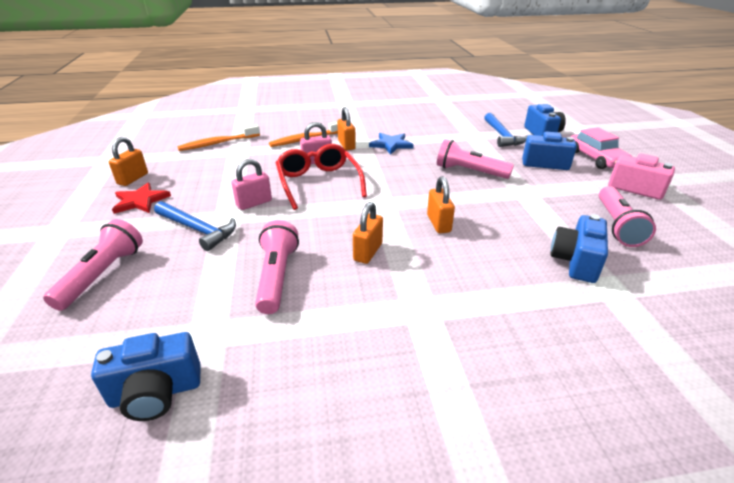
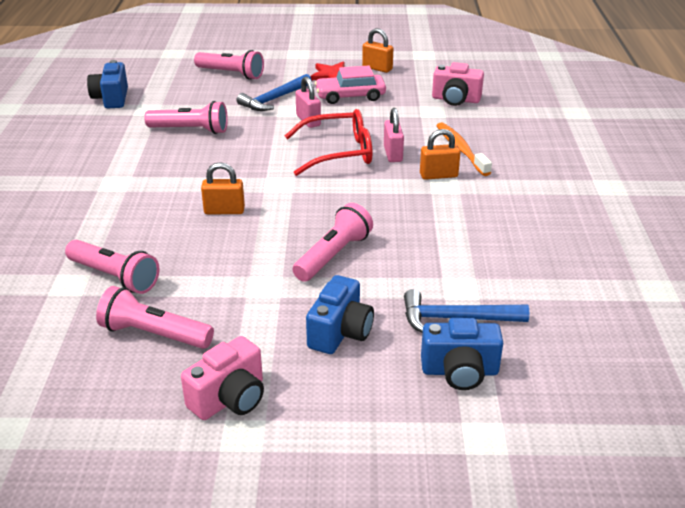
camera: 100 degrees right, 0 degrees up
(218, 143) = (456, 100): orange toothbrush -> pink camera
(368, 252) = (199, 168): orange padlock -> none
(391, 144) = (435, 208): blue star -> none
(575, 261) = (115, 277): blue camera -> pink flashlight
(596, 158) = (341, 399): pink car -> pink car (350, 96)

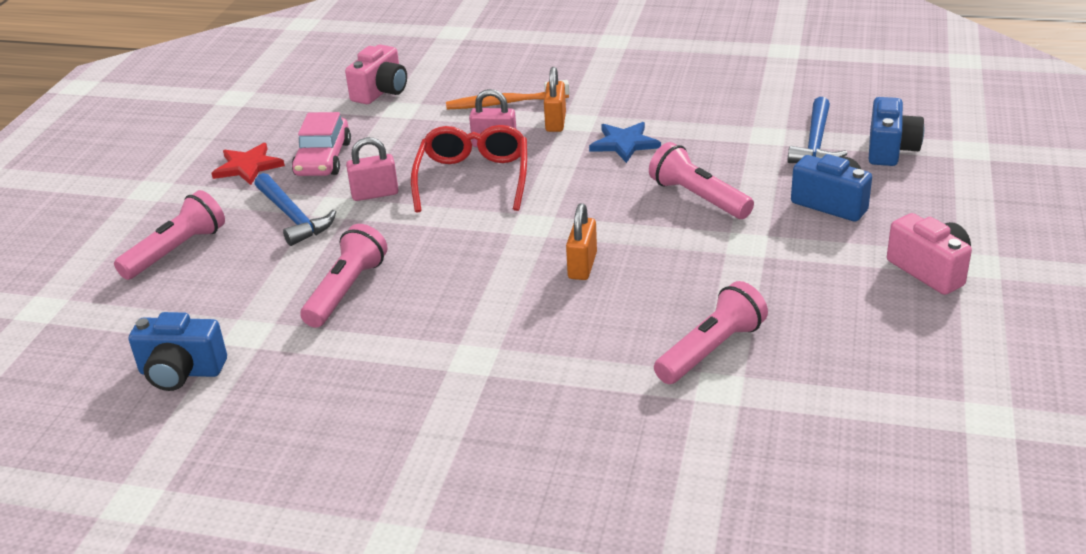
camera: 75 degrees left, 0 degrees up
(154, 334) = (827, 318): pink flashlight -> none
(377, 68) = (252, 133): orange padlock -> none
(414, 211) = (624, 143): none -> blue star

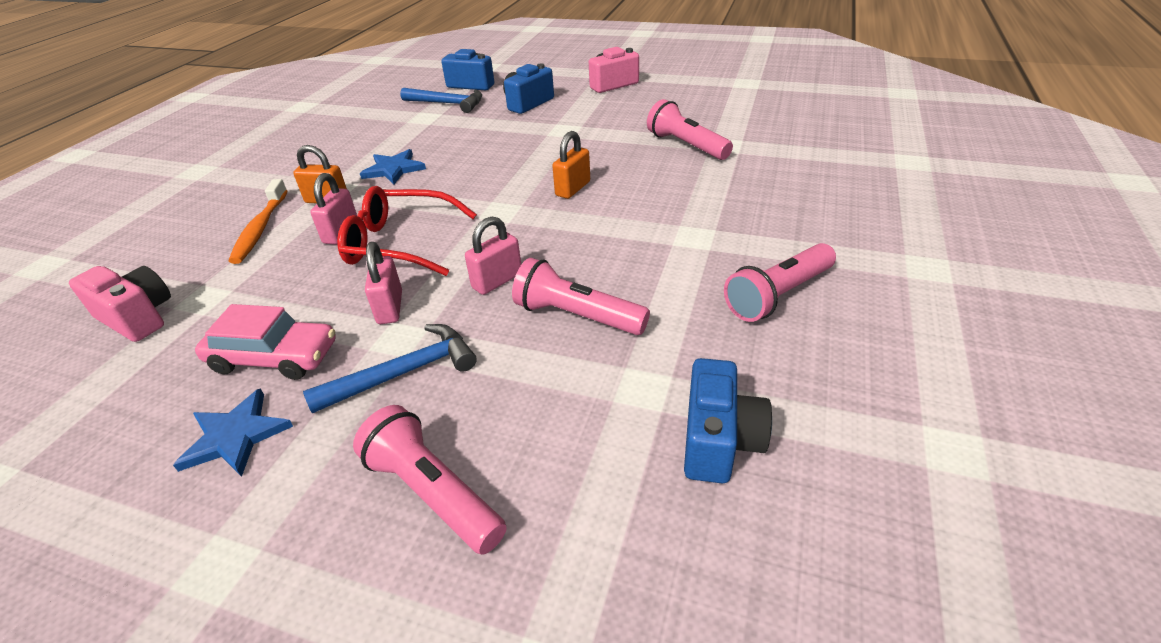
camera: 85 degrees left, 5 degrees up
(248, 166) = (235, 436): red star -> blue star
(406, 241) = (497, 281): none -> pink padlock
(582, 266) = (573, 189): orange padlock -> orange padlock turned 75 degrees counterclockwise
(698, 198) = (496, 143): pink flashlight -> pink flashlight (778, 295)

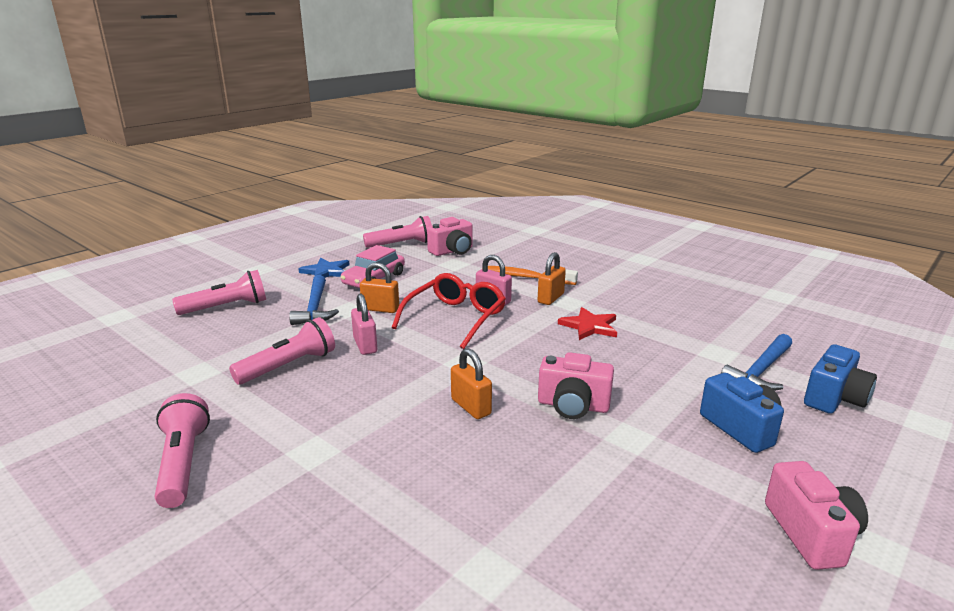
camera: 110 degrees right, 15 degrees down
(390, 307) = (380, 309): pink padlock -> orange padlock
(393, 169) = (589, 326): blue star -> red star
(540, 152) = (573, 406): none -> pink camera
(686, 145) = (513, 527): pink flashlight -> pink flashlight (402, 244)
(719, 441) = (127, 384): blue camera -> none

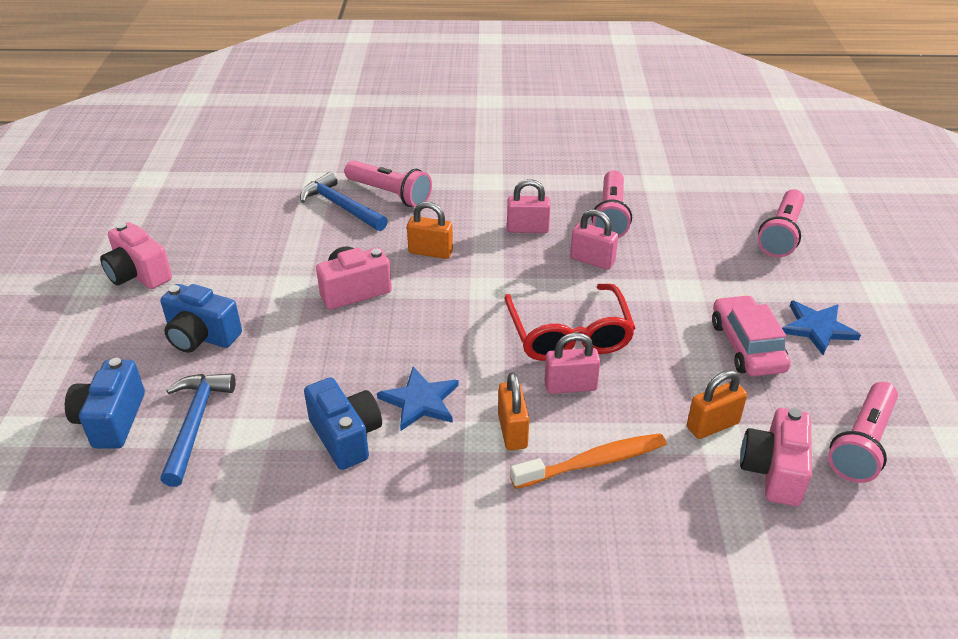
camera: 140 degrees right, 15 degrees up
(183, 463) = (545, 146): pink flashlight -> pink flashlight (390, 194)
(315, 308) = (713, 274): blue hammer -> blue hammer (341, 206)
(365, 387) = (527, 229): none -> pink padlock
(380, 309) = (656, 306): orange padlock -> orange padlock (712, 425)
(589, 326) = (420, 401): red star -> blue star
(652, 329) = (346, 436): none -> blue camera

